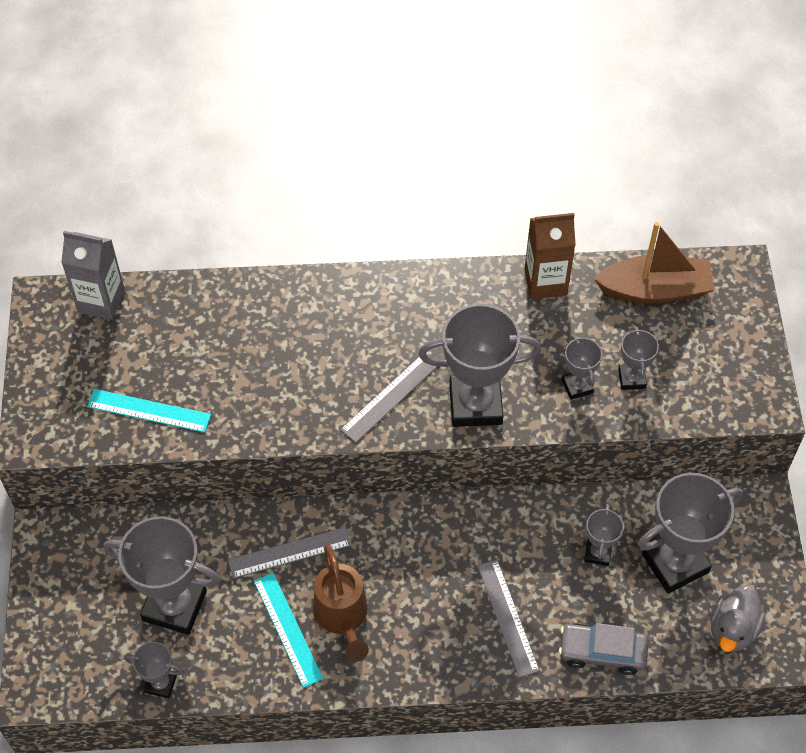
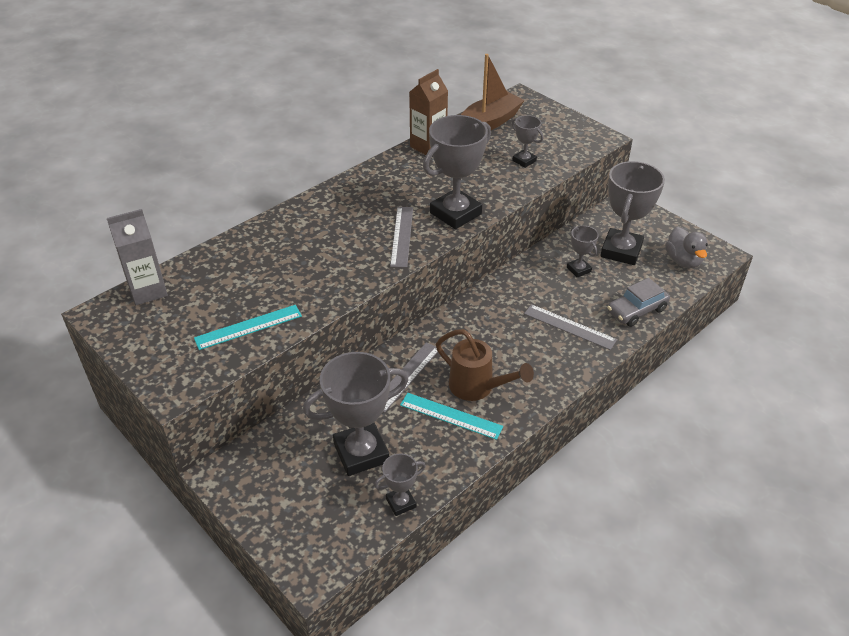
camera: 40 degrees left, 15 degrees down
(577, 386) = (500, 178): grey trophy -> none

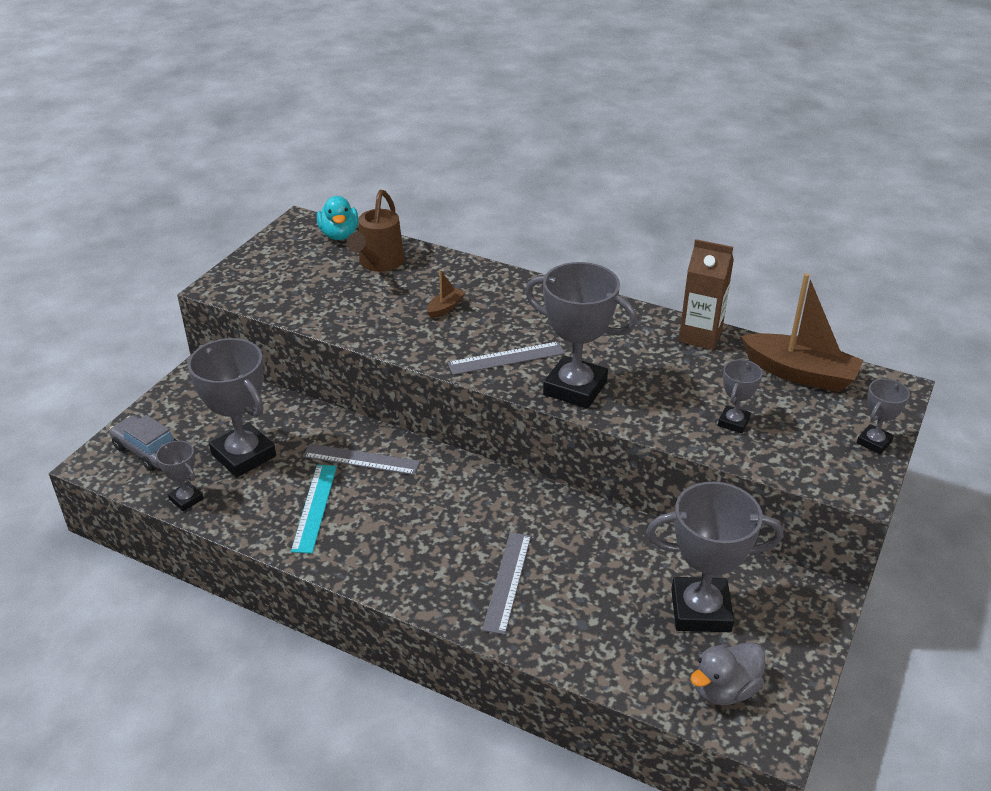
camera: 70 degrees right, 5 degrees down
(148, 291) = (339, 235): grey carton -> turquoise duck
(248, 327) = (313, 301): turquoise ruler -> none
(314, 252) = (445, 308): none -> brown boat
(477, 387) = (365, 519): brown watering can -> brown watering can (378, 263)
(578, 269) = (629, 570): grey trophy -> grey trophy (874, 442)
(636, 310) = (576, 647): grey car -> grey car (148, 451)

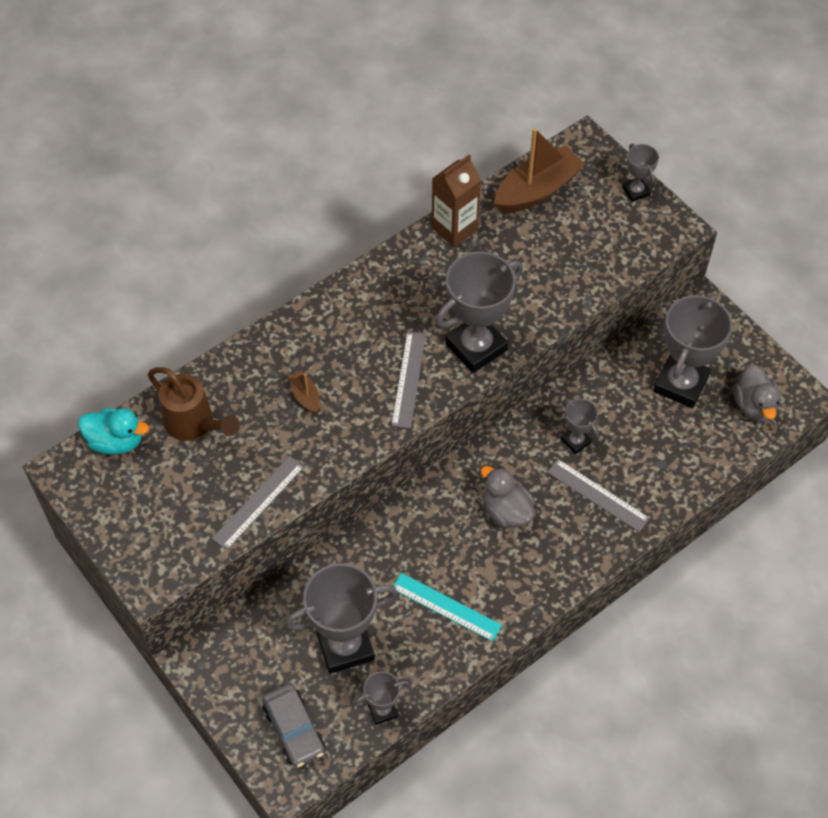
camera: 65 degrees left, 20 degrees up
(148, 451) = (294, 729): grey car -> grey car turned 90 degrees counterclockwise
(361, 459) = (401, 550): grey ruler -> grey ruler (259, 502)
(445, 517) = (506, 511): none -> grey duck
(733, 422) = (572, 263): grey trophy -> grey trophy (576, 441)

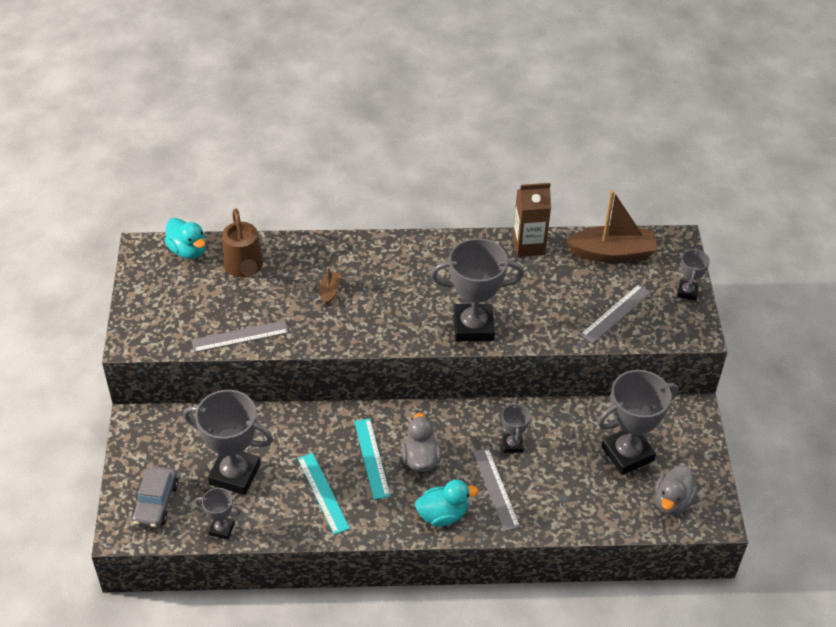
camera: 35 degrees right, 10 degrees down
(408, 379) = (407, 320): grey ruler -> grey ruler (615, 313)
(461, 540) = (372, 458): none -> turquoise ruler
(573, 553) = (443, 514): none -> turquoise duck

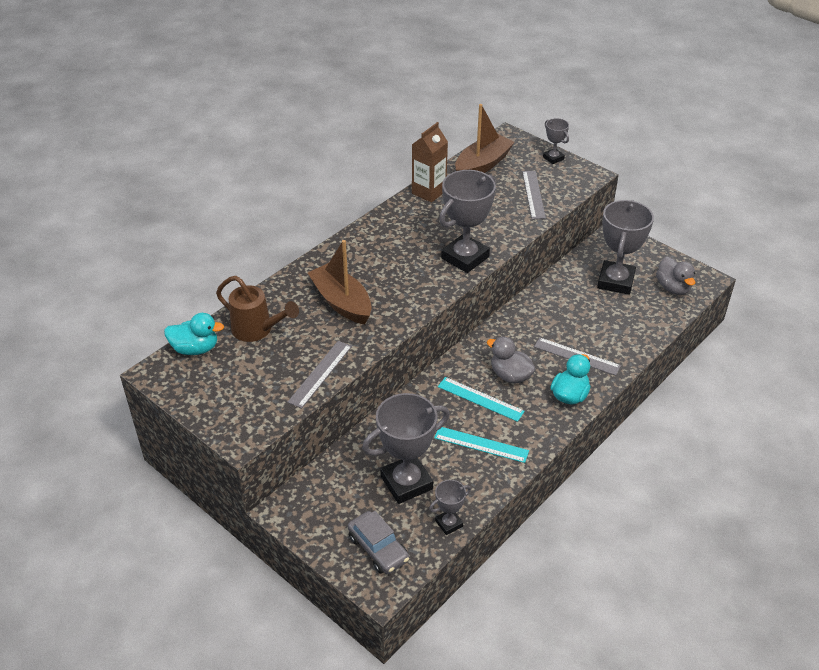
camera: 45 degrees left, 5 degrees down
(329, 291) = (341, 302): brown boat -> brown boat, size x2.19
(512, 444) = (549, 325): grey trophy -> none

